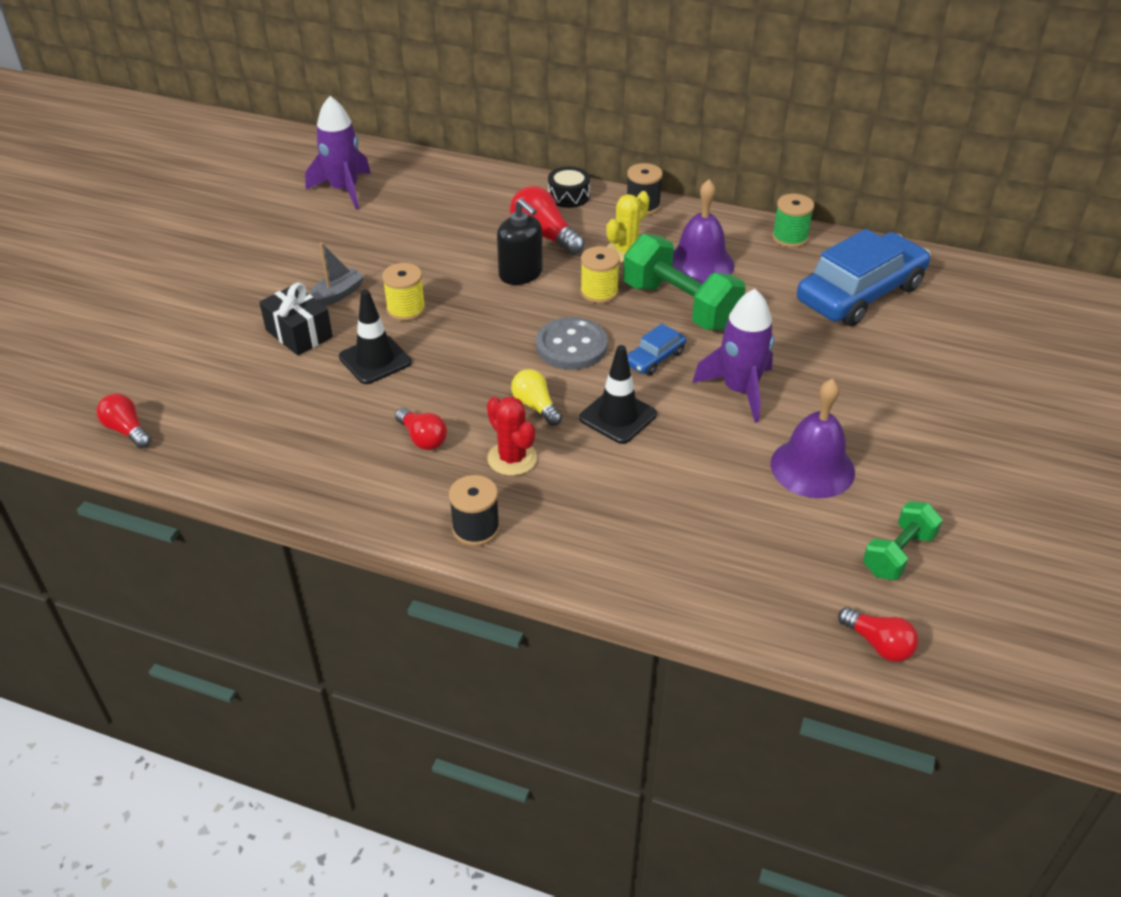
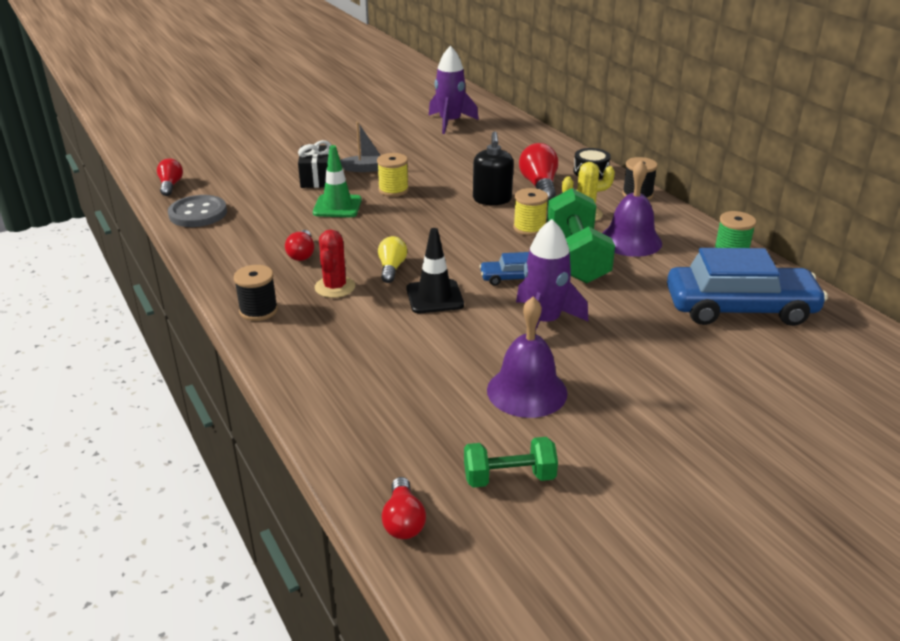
camera: 40 degrees right, 10 degrees down
(375, 360) = (337, 206): black traffic cone -> green traffic cone
(571, 346) = (464, 248): grey button -> grey button (198, 213)

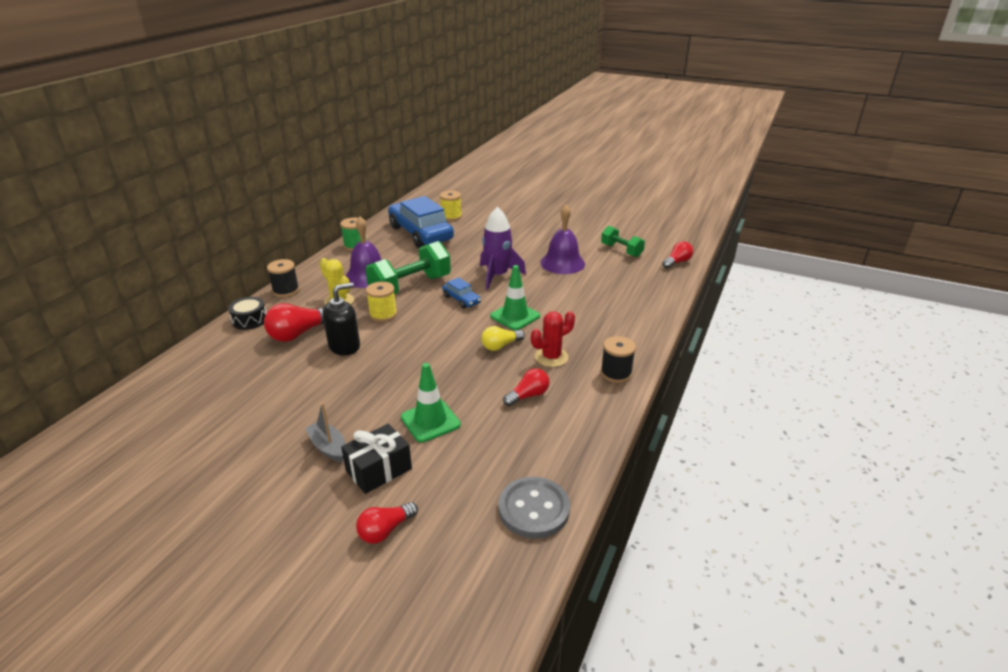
camera: 125 degrees left, 0 degrees up
(170, 185) = (499, 591): red light bulb -> red light bulb (385, 530)
(393, 190) = (367, 404): yellow spool -> yellow spool (451, 217)
(434, 297) = (515, 316): black traffic cone -> green traffic cone
(450, 122) = (141, 448): purple rocket -> none

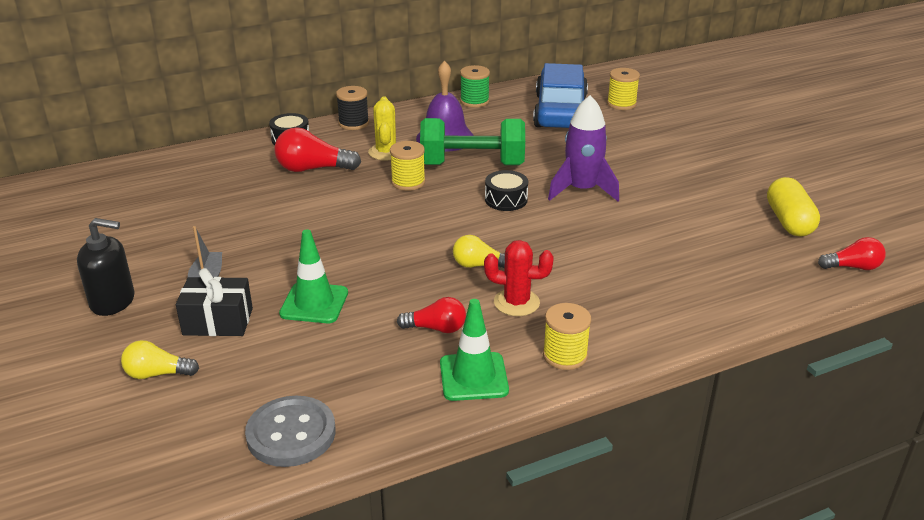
camera: 40 degrees right, 0 degrees up
(344, 346) = (335, 198): black soap dispenser -> black soap dispenser (113, 301)
(385, 530) = (157, 374): red light bulb -> yellow light bulb
(461, 299) = (506, 200): blue car -> black drum
(515, 316) = (539, 241): green traffic cone -> green traffic cone (473, 377)
(562, 263) = (683, 206): purple bell -> none
(616, 373) = (565, 356): black spool -> yellow spool
(621, 250) = (789, 221): green dumbbell -> yellow capsule

